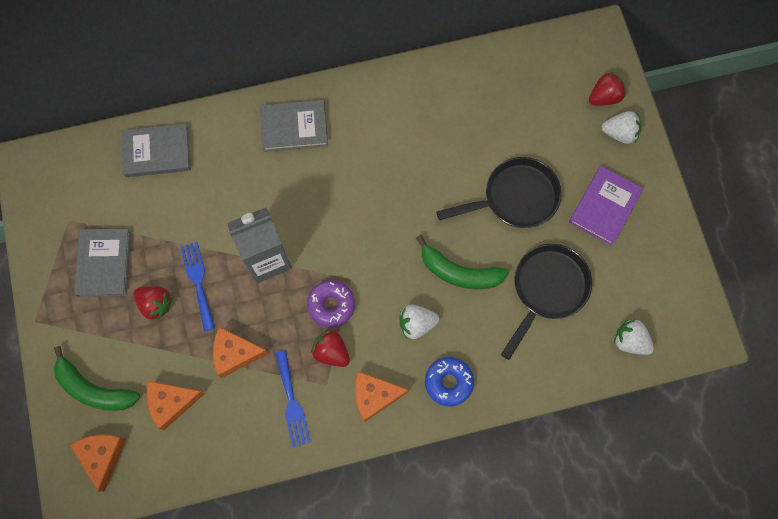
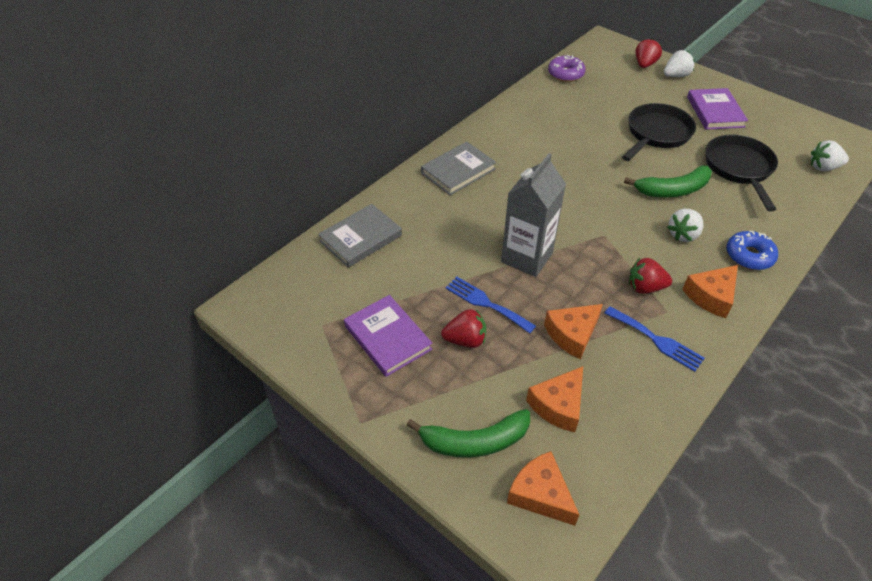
camera: 35 degrees left, 25 degrees down
(104, 264) = (387, 338): grey book -> purple book
(331, 305) = (609, 258): purple donut -> purple donut (565, 74)

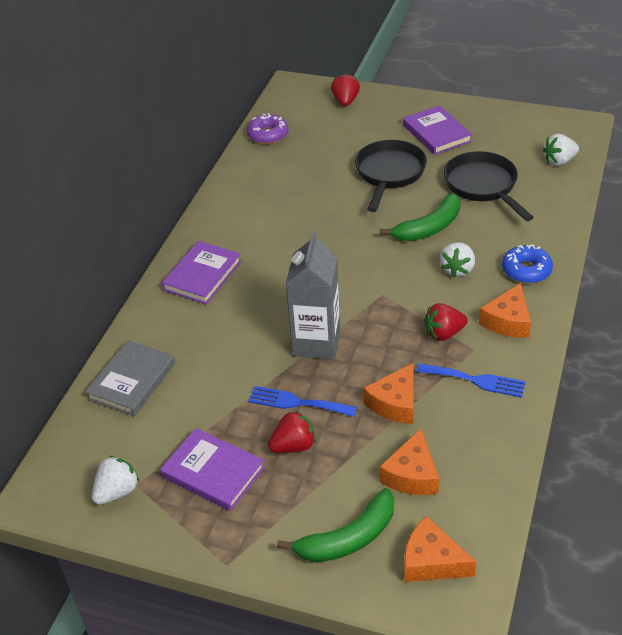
camera: 20 degrees left, 5 degrees down
(458, 171) = (202, 275): grey book -> purple book
(676, 75) = (382, 105): white strawberry -> white strawberry (117, 491)

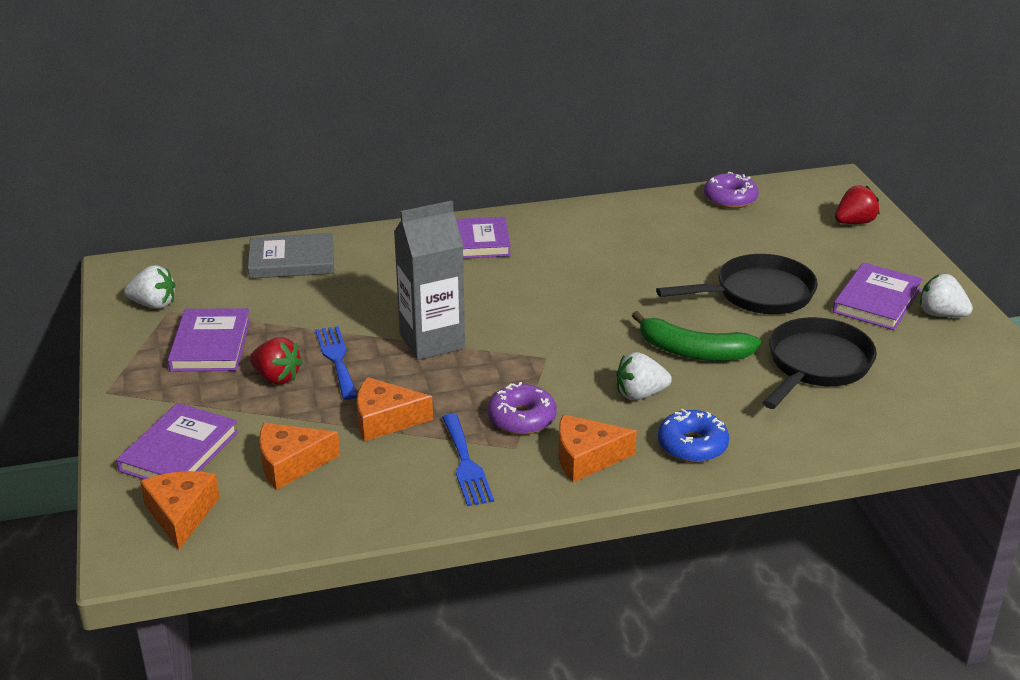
camera: 55 degrees right, 10 degrees down
(348, 538) = (179, 451): green banana -> purple book
(443, 333) = (522, 418): red strawberry -> purple donut
(559, 161) = (943, 409): white strawberry -> white strawberry (941, 314)

